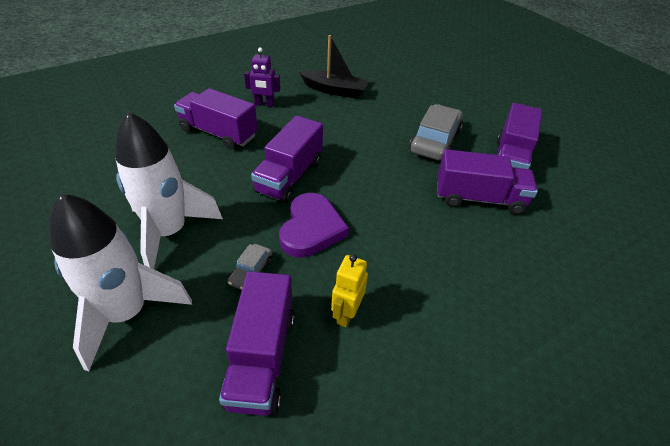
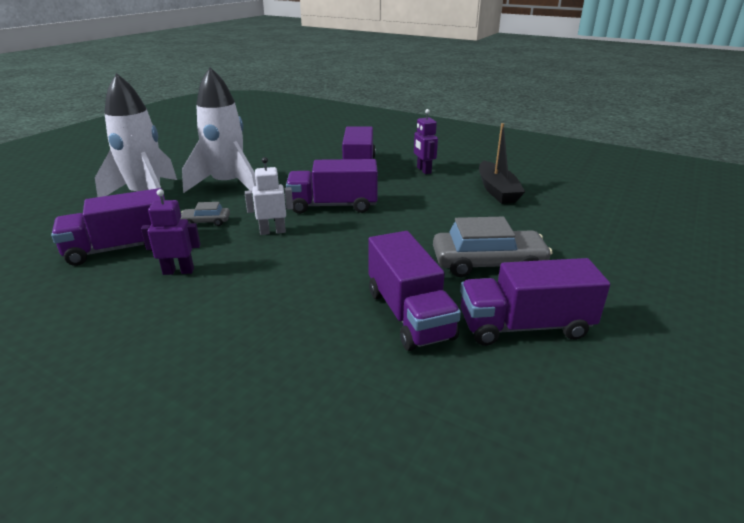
camera: 65 degrees right, 15 degrees down
(311, 228) = (272, 231): purple heart -> white robot
(346, 314) = (178, 271): yellow robot -> purple robot

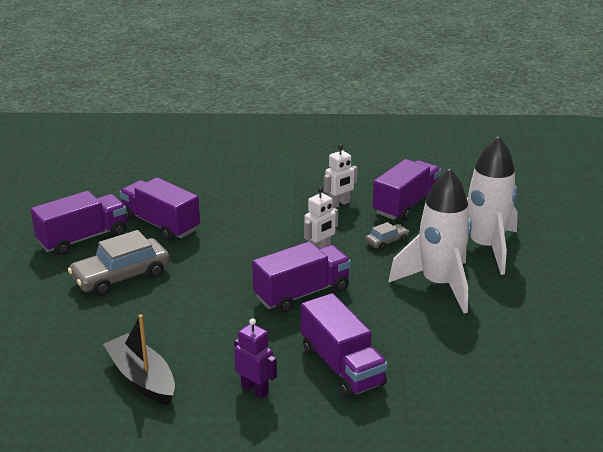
camera: 150 degrees right, 0 degrees up
(178, 271) = (339, 204): purple robot -> white robot

